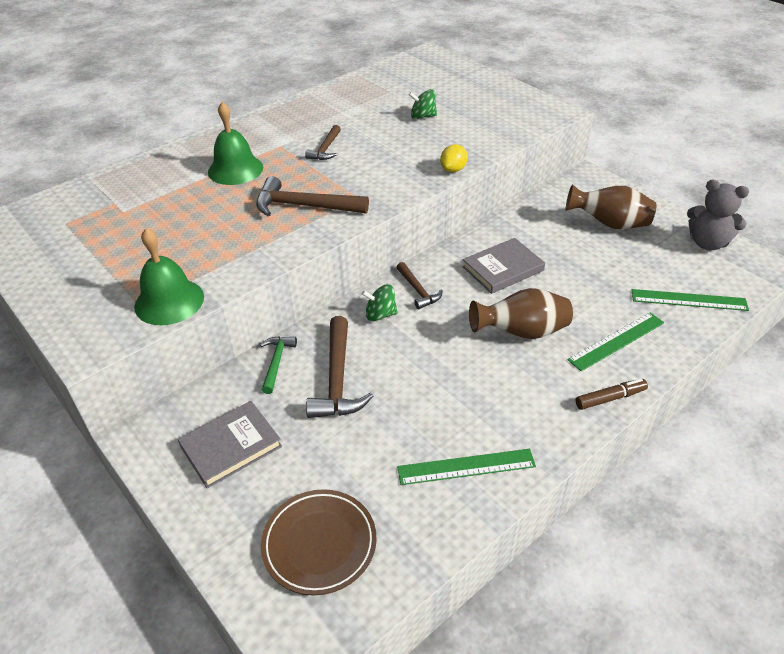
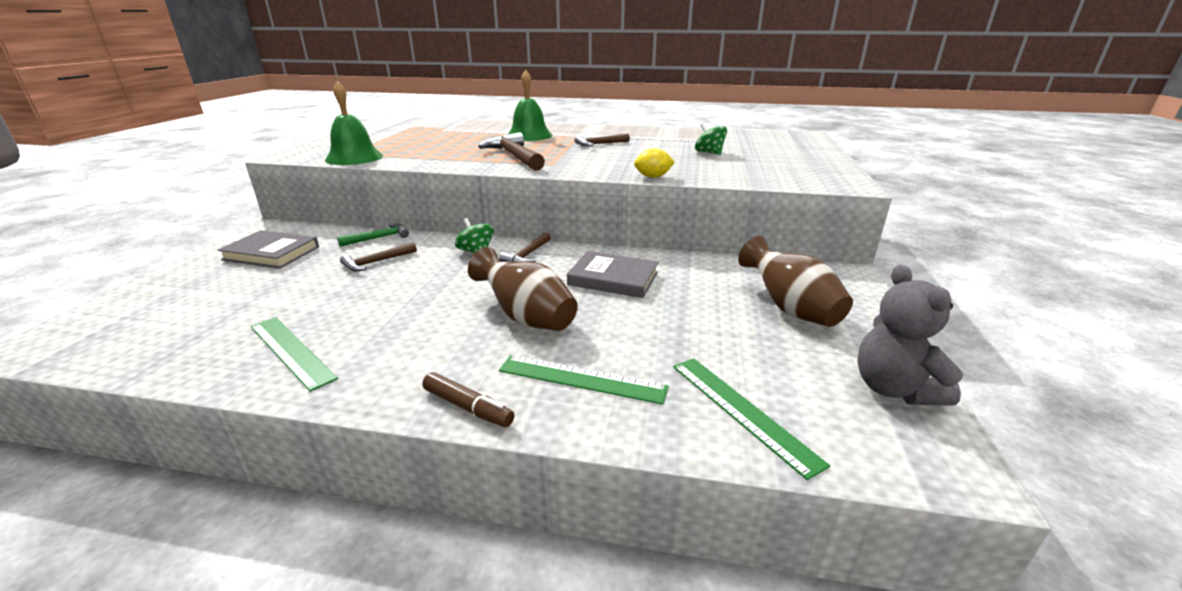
camera: 50 degrees right, 15 degrees down
(319, 544) = (163, 316): brown plate -> none
(337, 379) = (376, 262): brown hammer -> brown hammer, size x0.58

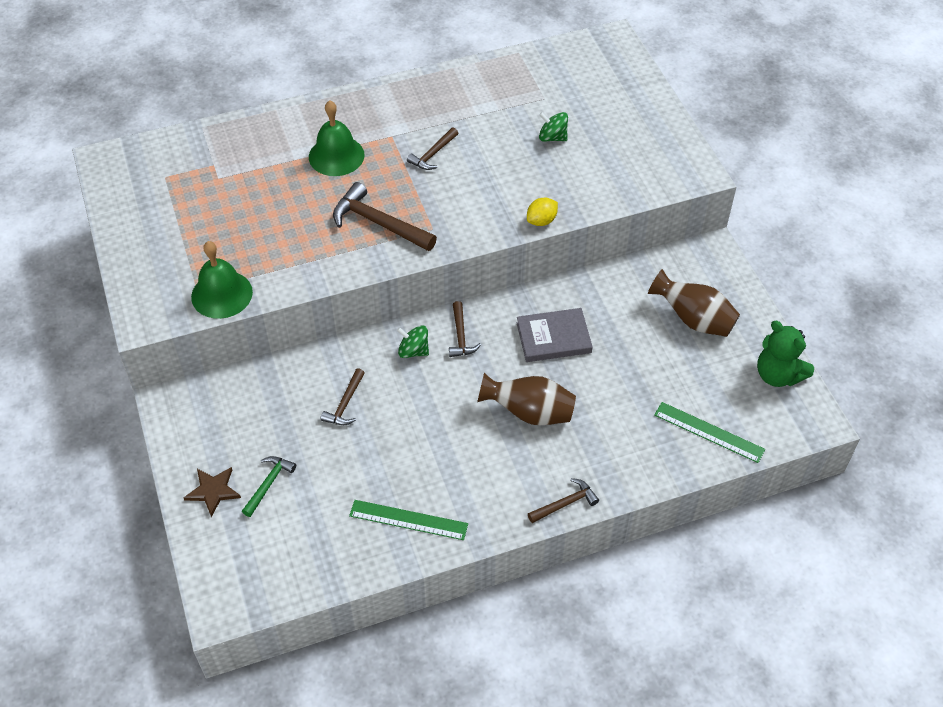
camera: 30 degrees left, 25 degrees up
(197, 274) = (213, 491): none -> brown star
(271, 253) = (234, 436): grey book -> none
(379, 238) = (302, 370): green hammer -> green hammer (269, 484)
(468, 407) = (565, 503): brown marker -> brown hammer
(581, 378) = (609, 451): green ruler -> none
(893, 389) = (778, 375): grey teddy bear -> green teddy bear

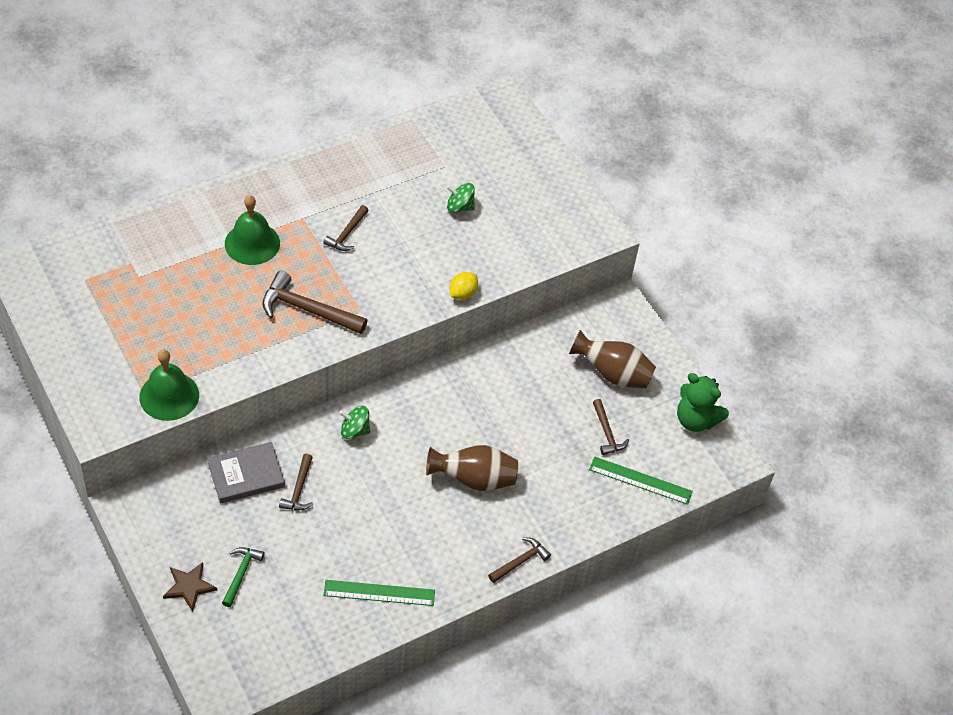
camera: 15 degrees left, 0 degrees up
(461, 336) = (397, 411): brown hammer -> brown hammer (607, 433)
(553, 338) = (485, 404): grey book -> grey book (246, 475)

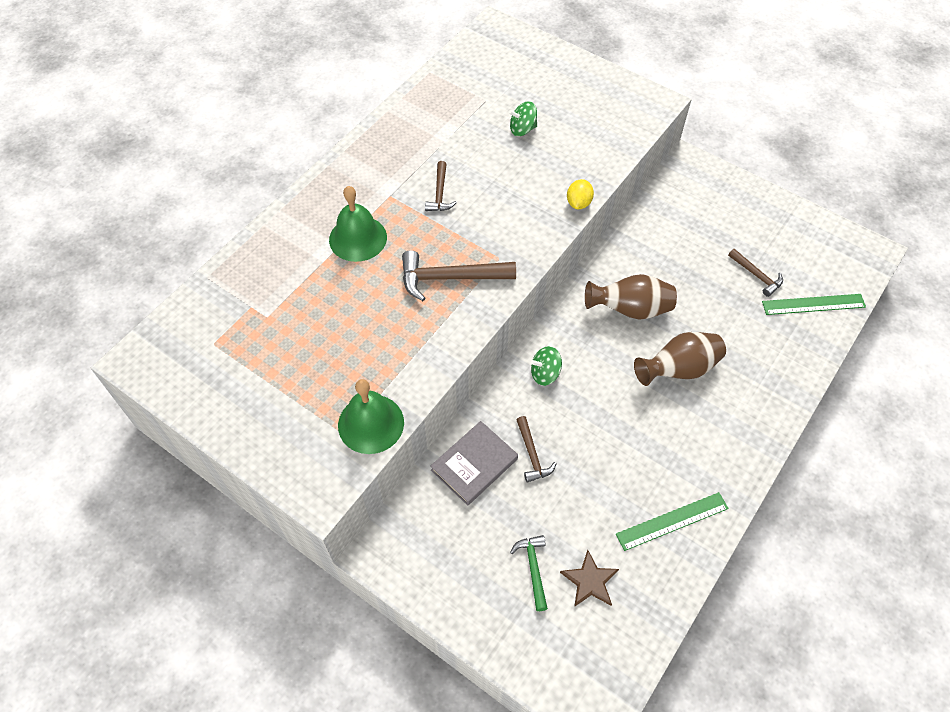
camera: 20 degrees left, 5 degrees up
(189, 586) = (492, 608): brown star -> brown star (590, 581)
(520, 561) = (771, 426): brown hammer -> none
(612, 374) = (724, 223): brown vase -> brown vase (630, 309)
(696, 420) = (816, 232): green teddy bear -> none

